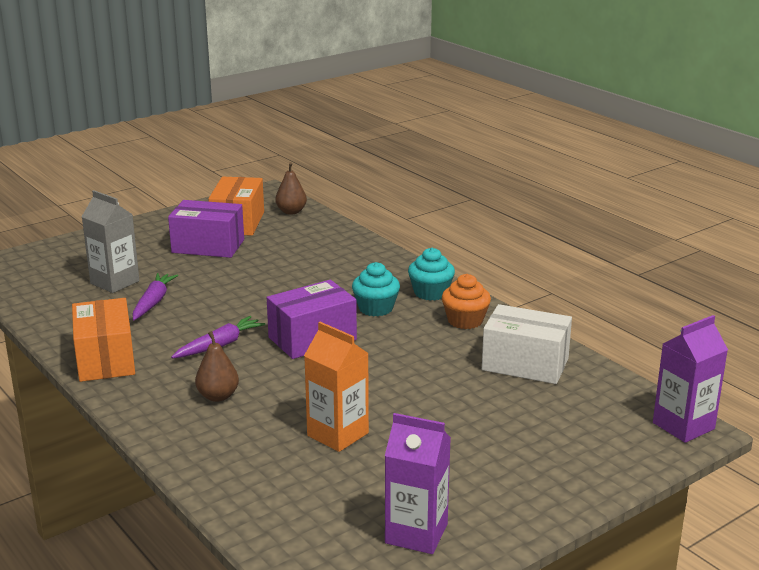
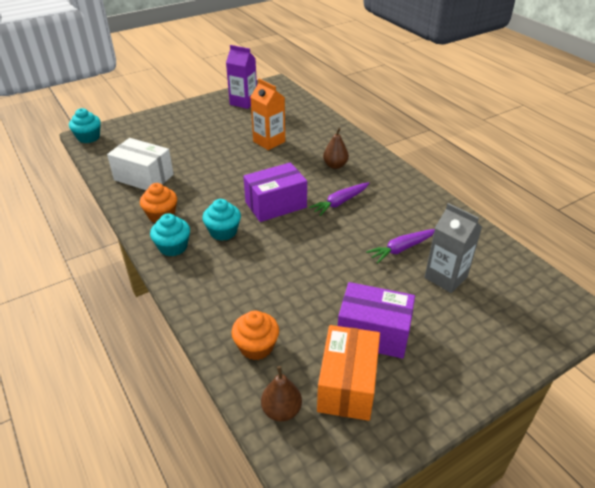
camera: 175 degrees left, 15 degrees up
(105, 359) = (414, 195): orange box -> none
(153, 302) = (401, 249): purple carrot -> purple carrot turned 45 degrees clockwise
(316, 236) = (256, 346): none -> orange cupcake
(683, 426) = (88, 137): purple carton -> turquoise cupcake

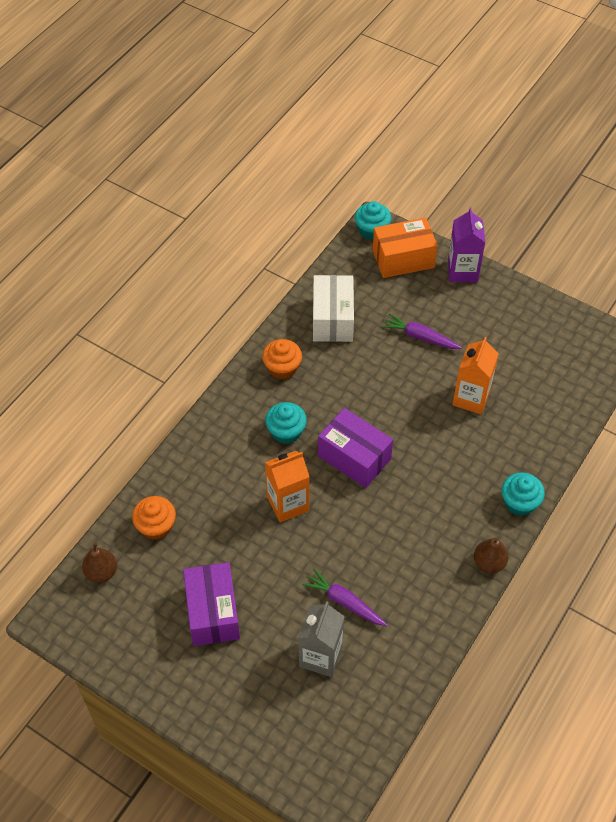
camera: 65 degrees right, 15 degrees up
(173, 247) = (243, 402): turquoise cupcake -> turquoise cupcake (519, 502)
(243, 102) = (544, 331): purple carton -> purple carton (462, 271)
(292, 252) = (288, 504): none -> orange carton
(335, 165) = (462, 485): brown pear -> brown pear (489, 563)
(340, 202) = (393, 516): purple carrot -> purple carrot (420, 337)
(347, 385) = (146, 611): orange box -> orange box (403, 259)

